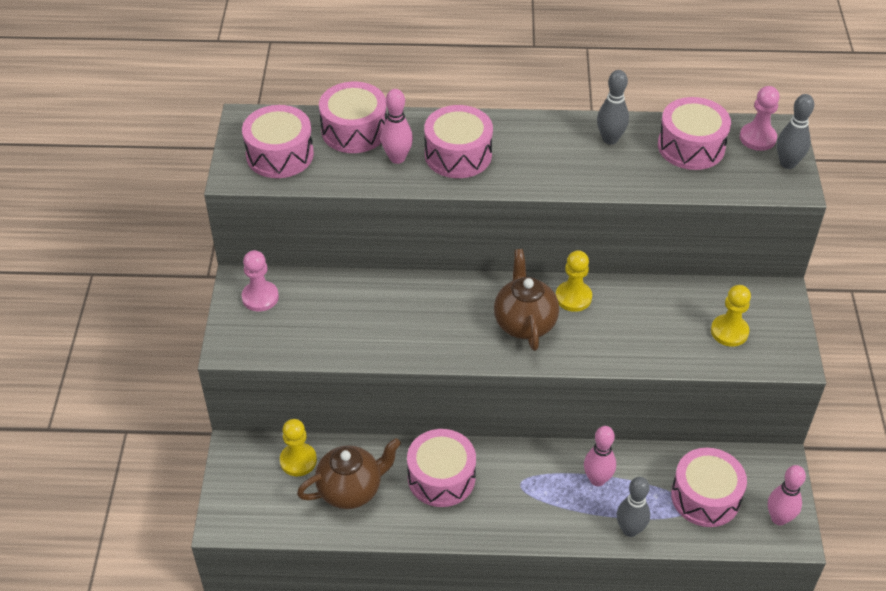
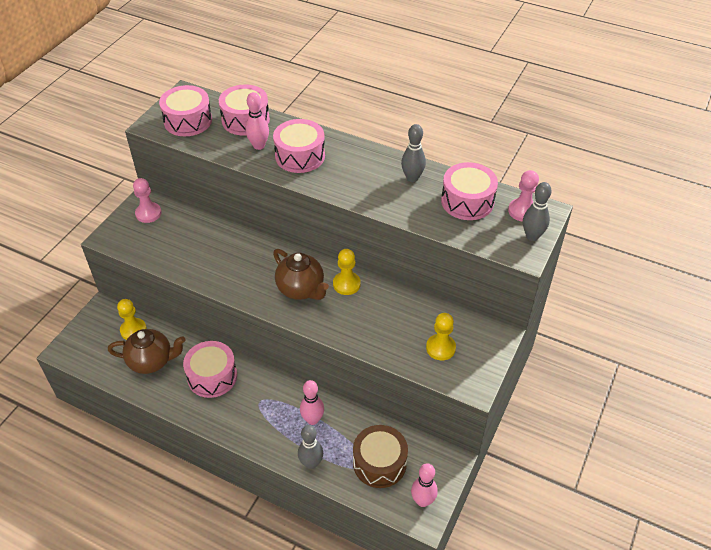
camera: 25 degrees right, 0 degrees up
(524, 323) = (301, 289): brown teapot -> brown teapot turned 120 degrees clockwise
(705, 497) = (379, 463): pink drum -> brown drum

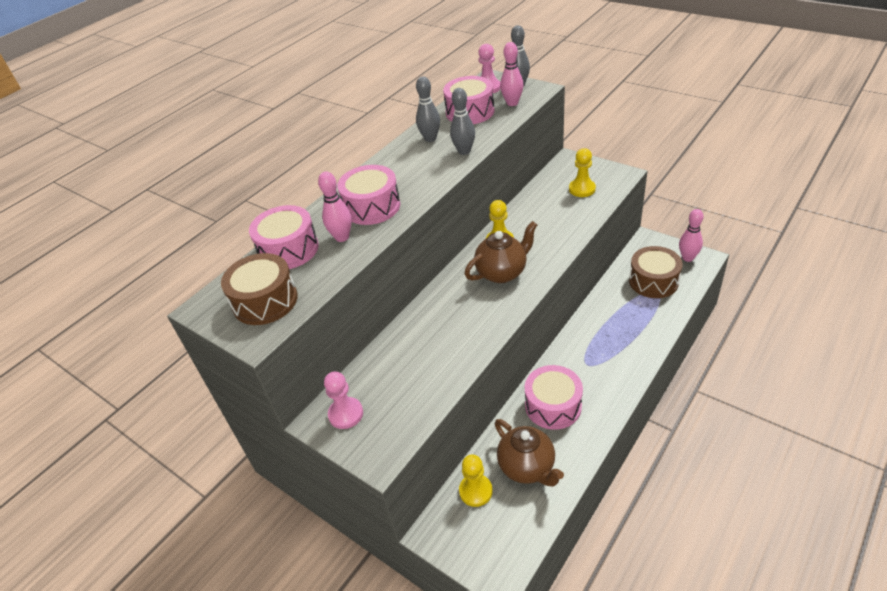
camera: 75 degrees left, 5 degrees down
(151, 361) = (527, 467): brown teapot -> brown teapot turned 135 degrees clockwise
(188, 121) = (265, 301): pink drum -> brown drum
(311, 463) = (658, 326): grey bowling pin -> grey bowling pin (464, 151)
(312, 419) = (609, 324): pink bowling pin -> pink bowling pin (512, 103)

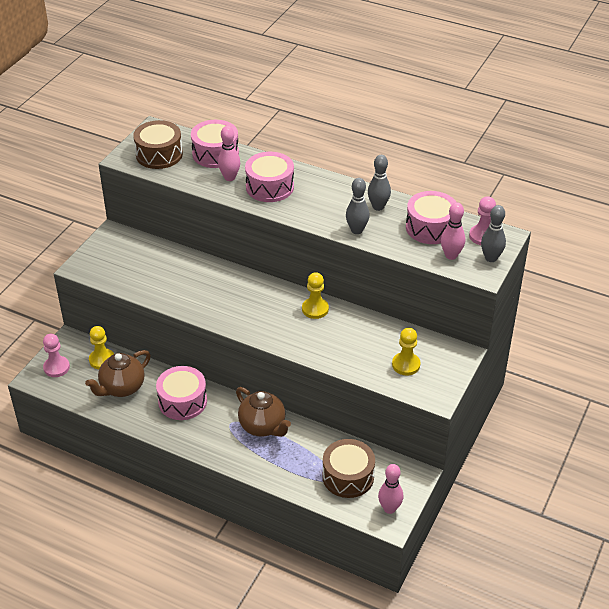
camera: 75 degrees right, 0 degrees up
(346, 414) = (118, 245): pink pawn -> pink pawn (56, 367)
(502, 272) = (271, 314): brown teapot -> brown teapot (263, 426)

